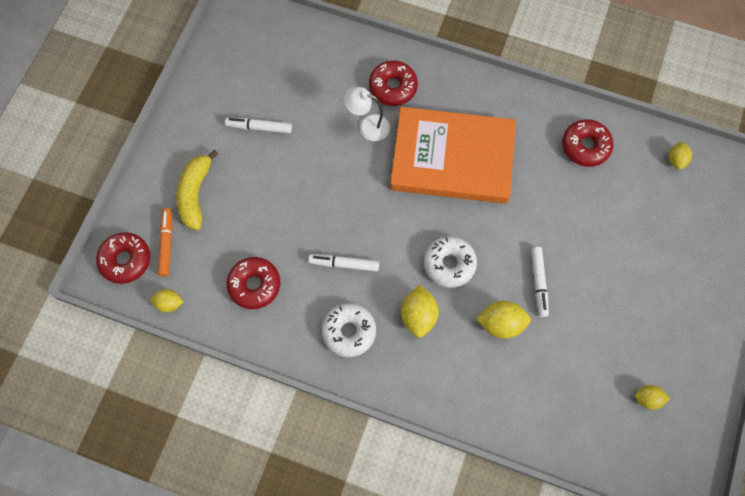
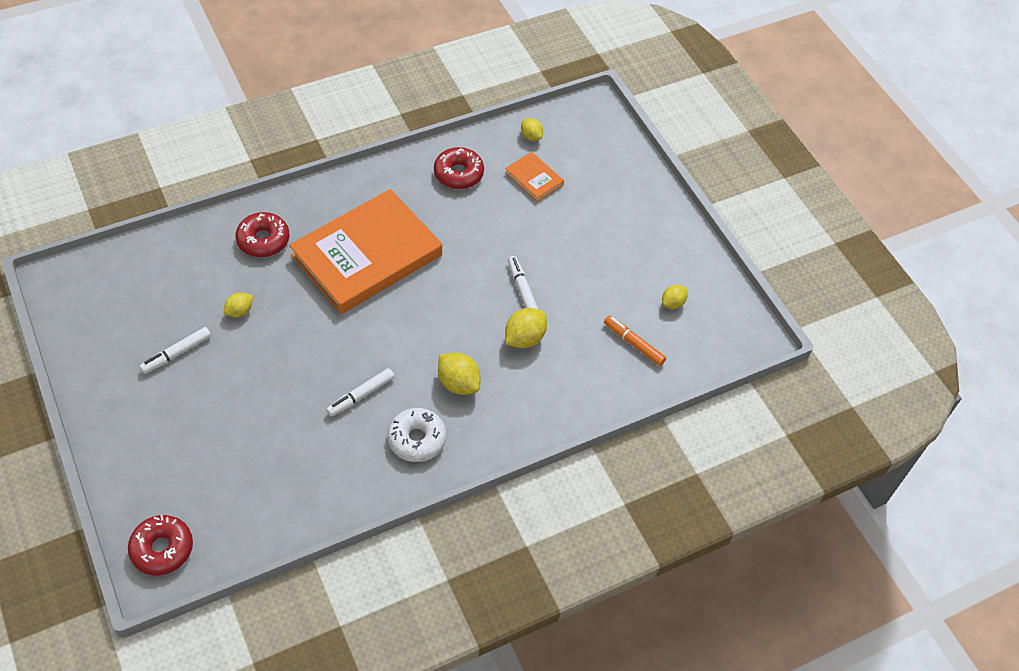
camera: 50 degrees left, 15 degrees down
(166, 244) = (187, 505): orange marker -> orange marker (633, 343)
(169, 303) = (241, 547): yellow lemon -> yellow lemon (240, 311)
(195, 194) = (172, 447): yellow banana -> none
(254, 285) = (302, 471): red donut -> none
(367, 126) = (272, 283): white lamp -> none
(449, 264) = (443, 329): white donut -> none
(539, 283) = (522, 289): white marker -> white marker turned 150 degrees counterclockwise
(641, 198) = (534, 179): none -> orange book

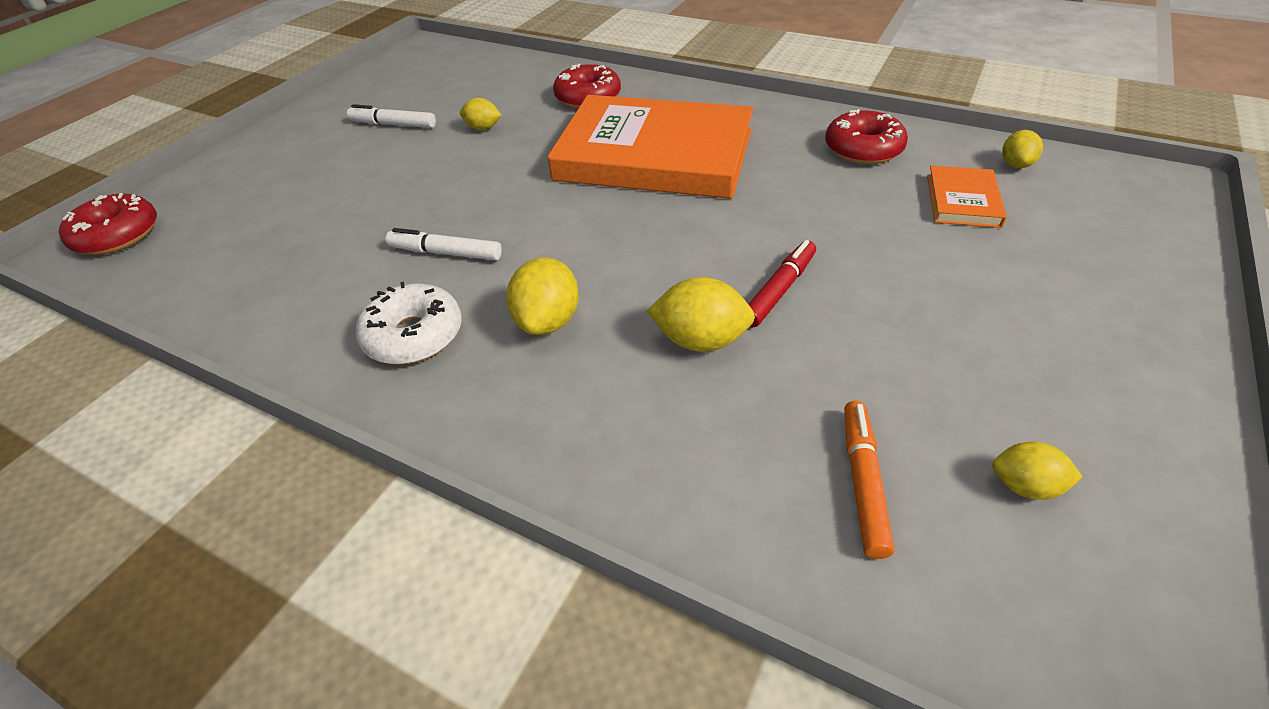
camera: 60 degrees right, 10 degrees down
(522, 289) = (779, 290): white marker -> red marker

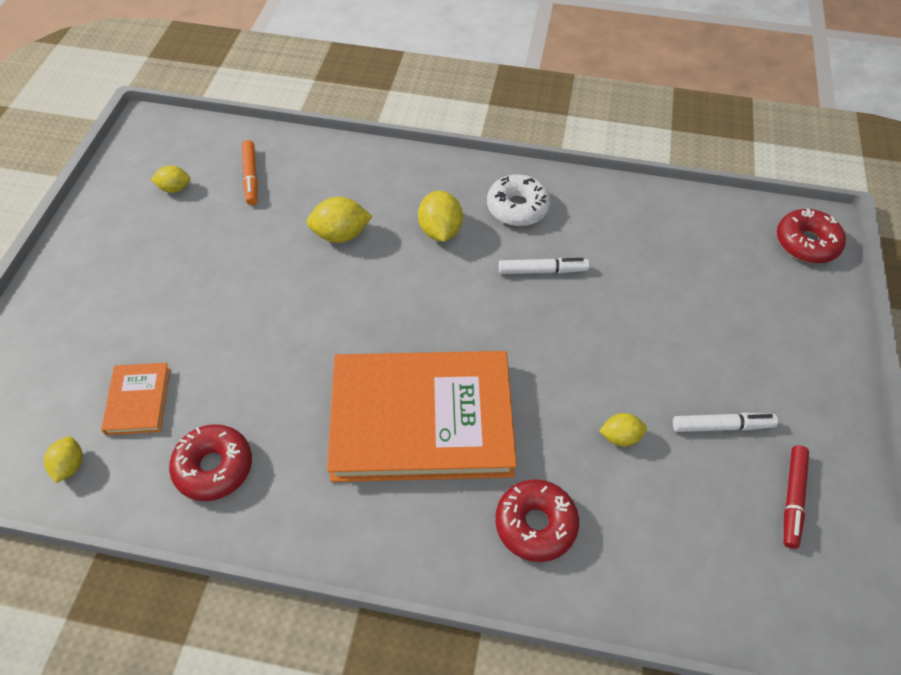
camera: 160 degrees right, 10 degrees up
(779, 290) = (294, 280): red marker -> red marker (792, 499)

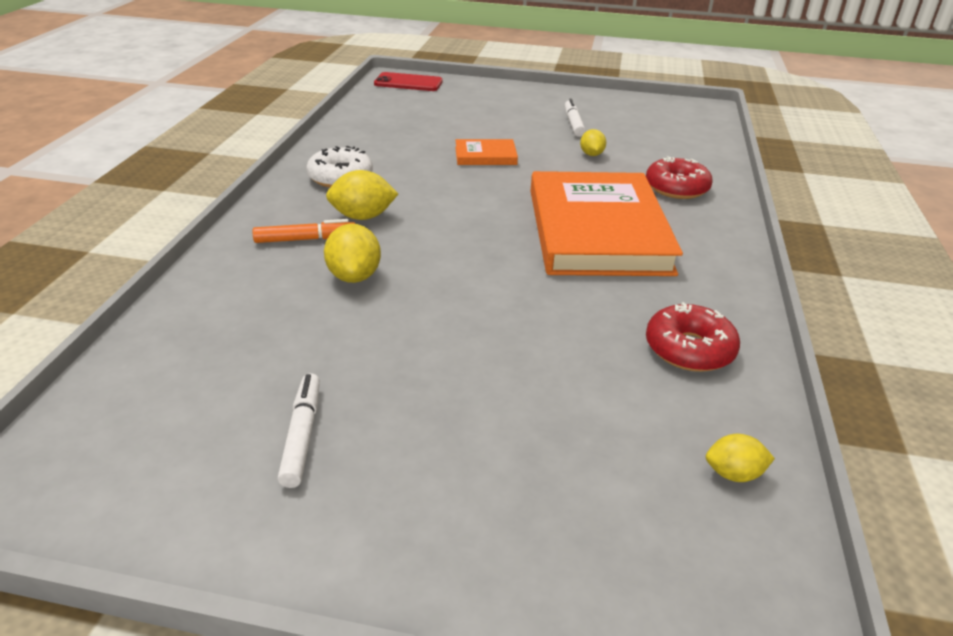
camera: 90 degrees left, 20 degrees down
(138, 400) = (619, 421): orange book -> orange book (485, 156)
(175, 188) = (211, 433): yellow lemon -> none
(251, 177) = (219, 353): orange marker -> orange marker (305, 239)
(542, 270) = (424, 171): white marker -> white marker (302, 435)
(792, 499) = (622, 111): red marker -> none
(806, 243) = (408, 83): red donut -> red phone

